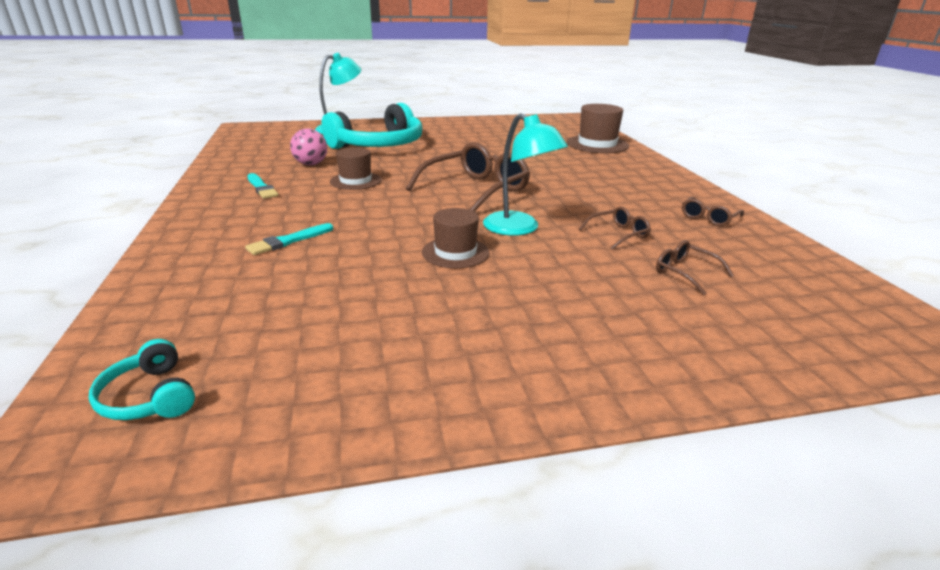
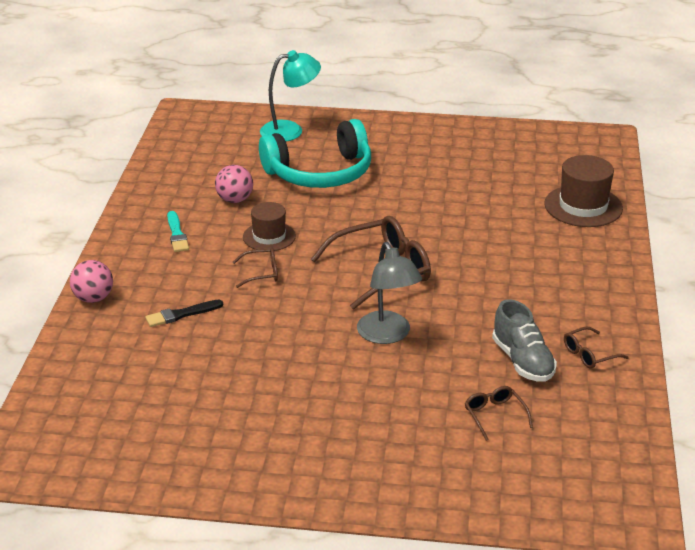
camera: 20 degrees right, 5 degrees up
(149, 397) = (66, 438): turquoise headphones -> none
(175, 241) = (93, 298): none -> pink ball
(289, 241) = (181, 314): turquoise brush -> black brush
(455, 252) = (313, 354): brown hat -> none
(519, 229) = (387, 335): turquoise lamp -> grey lamp
(618, 234) = (476, 359): brown glasses -> brown glasses (261, 273)
(660, 230) = (522, 361): none -> grey shoe

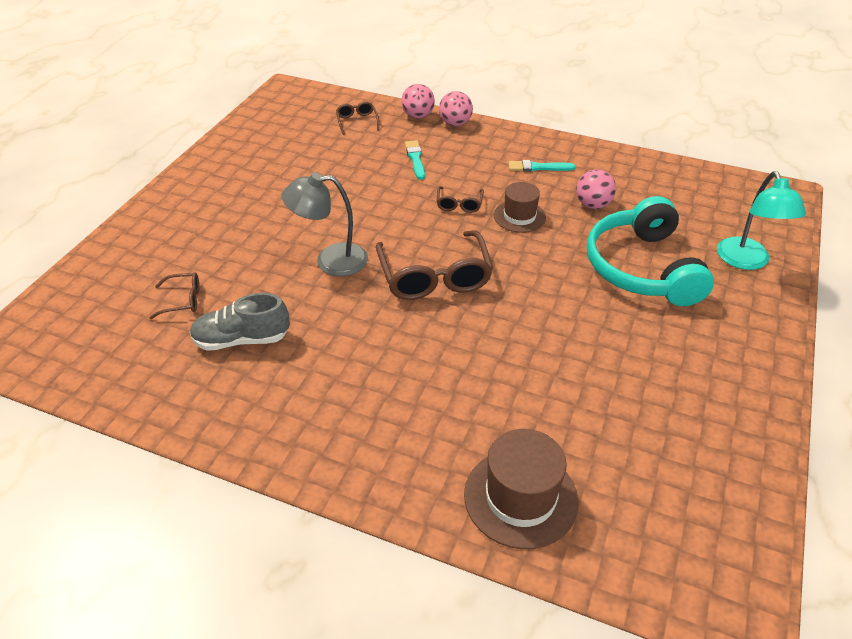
camera: 105 degrees right, 10 degrees up
(79, 329) = (418, 116): none -> pink ball
(181, 314) = (415, 159): black brush -> turquoise brush
(589, 354) = (221, 394): brown glasses -> brown glasses (357, 121)

